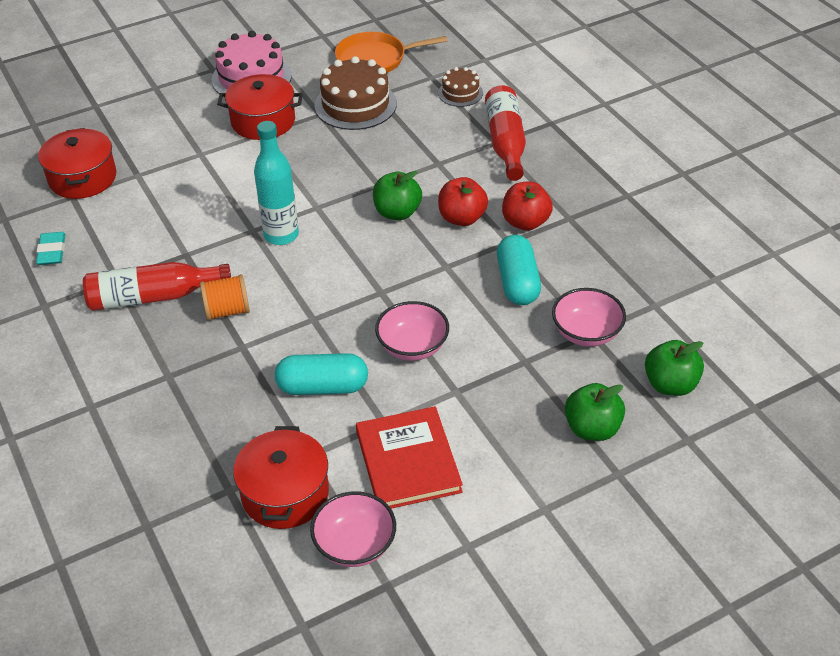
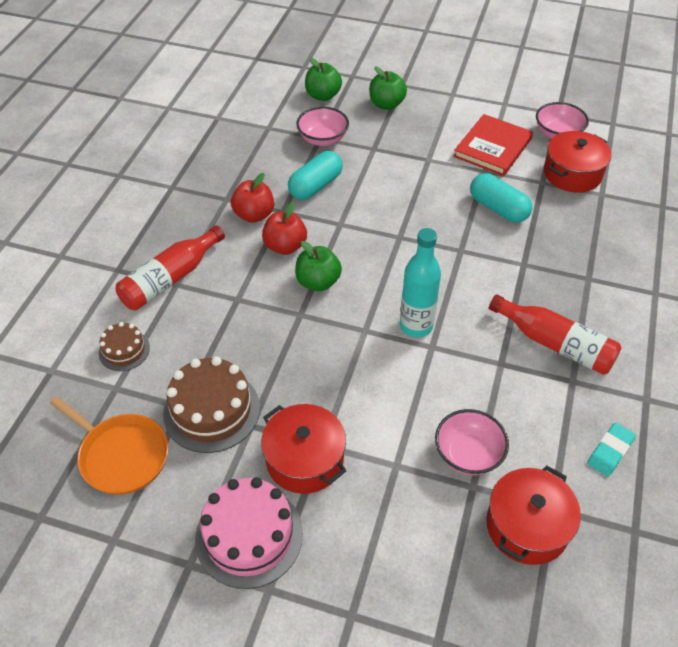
camera: 135 degrees left, 5 degrees up
(227, 311) = (511, 295): orange spool -> none
(412, 347) = (422, 194): pink bowl -> pink bowl (468, 454)

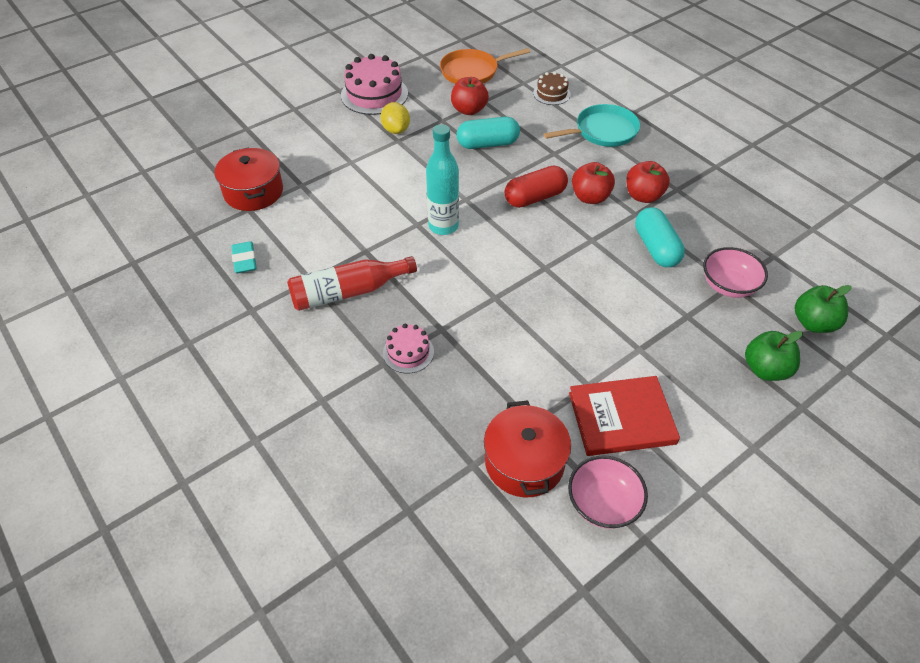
camera: 125 degrees right, 0 degrees up
(170, 278) = (603, 131): red bottle -> turquoise pan
(211, 410) = (469, 110): brown cake -> red apple
(305, 459) = (396, 130): red pot -> yellow lemon
(318, 282) = (535, 197): green apple -> red capsule
(468, 454) = (322, 194): pink bowl -> none
(493, 148) = (621, 418): red book -> red book turned 75 degrees counterclockwise
(498, 208) = (524, 358): turquoise capsule -> turquoise capsule (487, 144)
(564, 270) = (408, 352): none -> pink cake

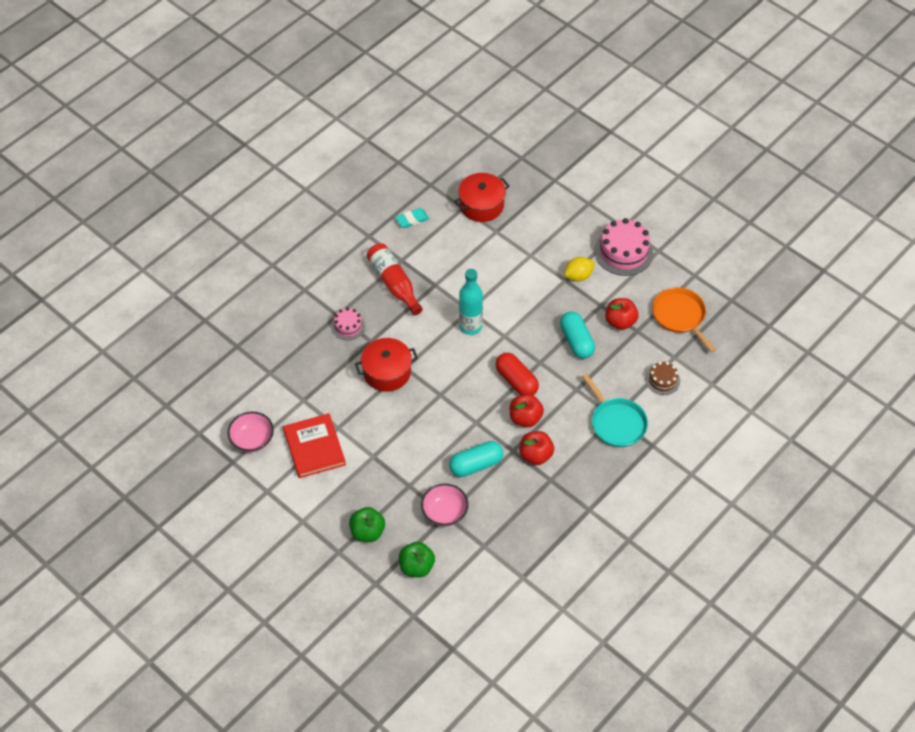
camera: 80 degrees right, 5 degrees up
(524, 462) = (275, 398): red pot -> red pot (387, 372)

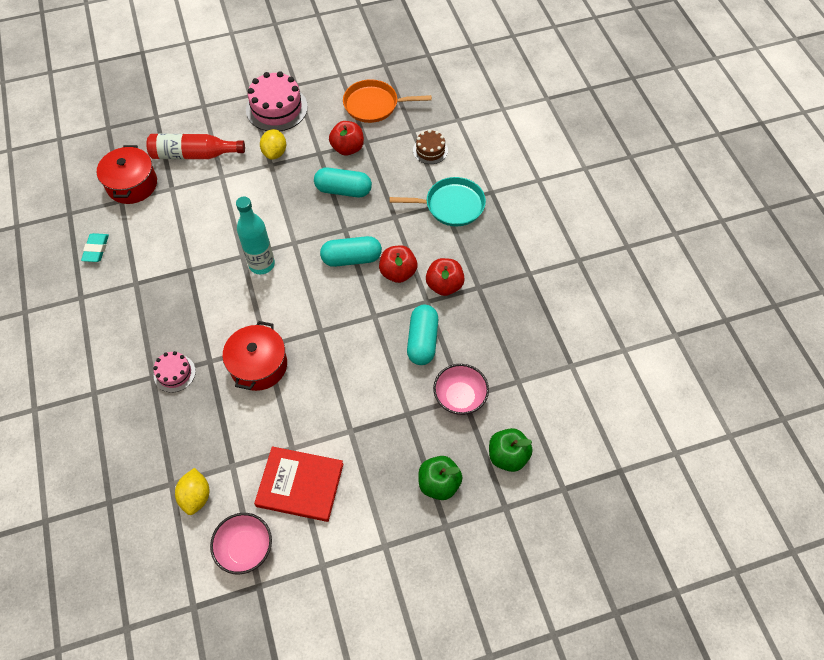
camera: 60 degrees left, 5 degrees up
(269, 392) = (196, 496): none -> yellow lemon
(394, 283) = (158, 304): red bottle -> red bottle (194, 155)
(516, 381) = (351, 258): red capsule -> turquoise capsule

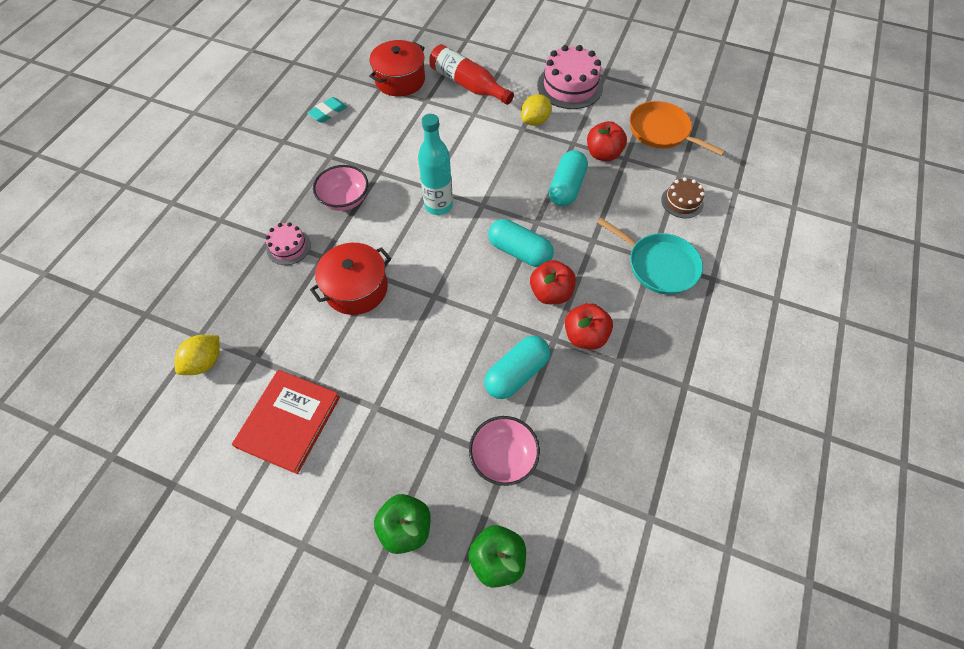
camera: 40 degrees right, 0 degrees up
(245, 548) = (195, 440): pink bowl -> pink bowl (345, 199)
(300, 485) = (289, 421): red book -> red book turned 60 degrees clockwise
(343, 190) = (566, 187): turquoise capsule -> turquoise capsule turned 60 degrees clockwise

